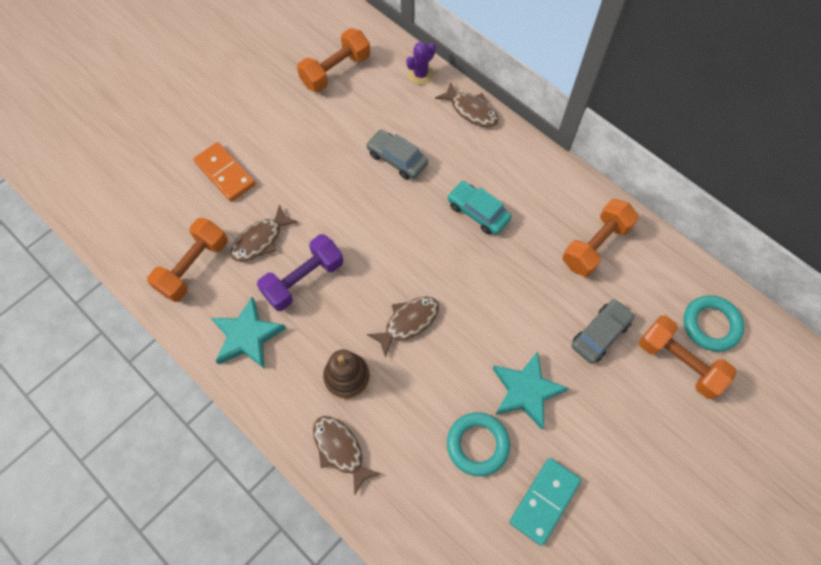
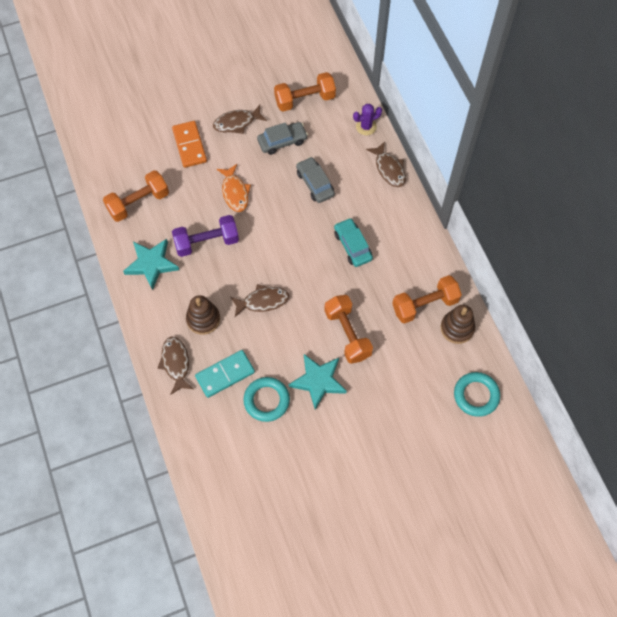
camera: 25 degrees right, 0 degrees up
(260, 240) = (191, 202): brown fish -> brown fish (237, 123)
(308, 206) = (235, 192): none -> orange fish
(544, 501) = (291, 455): turquoise domino -> turquoise domino (225, 374)
(600, 334) = (392, 367): grey car -> grey car (282, 141)
(645, 256) = (457, 328): none -> brown stacking toy
(679, 362) = (437, 410): orange dumbbell -> orange dumbbell (347, 334)

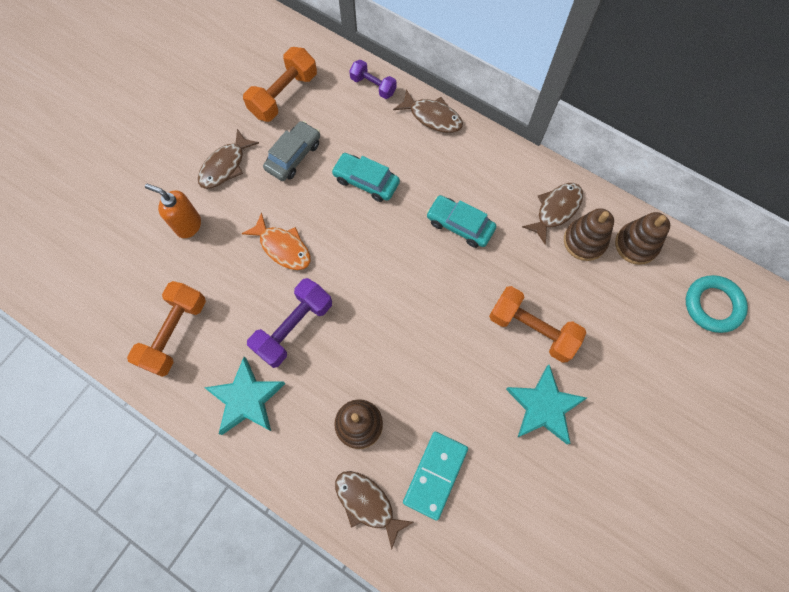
camera: 35 degrees left, 5 degrees up
(189, 145) = (188, 225): orange domino -> orange soap dispenser
(262, 301) = (411, 355): brown fish -> brown fish (556, 210)
(266, 400) = (506, 472): turquoise ring -> none
(315, 183) = (366, 181): grey car -> turquoise car
(366, 127) = (373, 86): purple cactus -> purple dumbbell
(425, 305) = (584, 241): orange dumbbell -> brown stacking toy

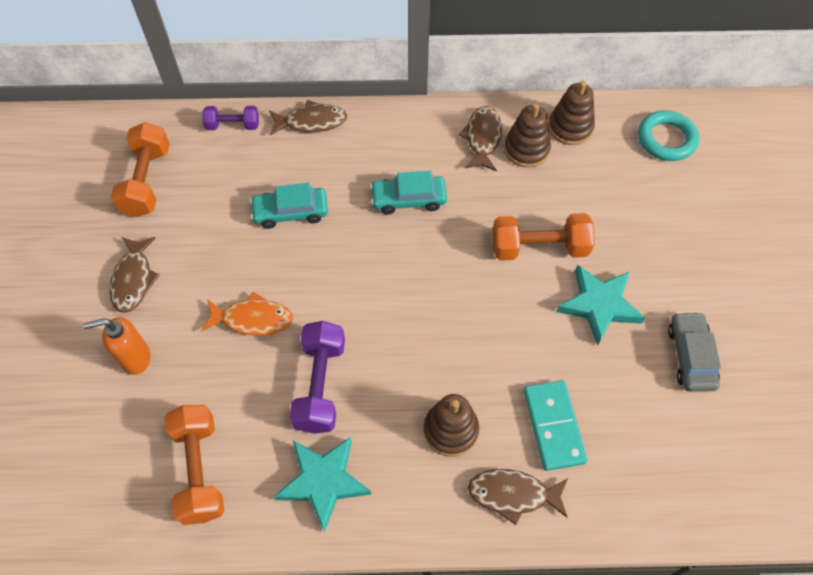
camera: 35 degrees left, 10 degrees down
(293, 156) = (200, 230): grey car -> grey car (690, 356)

